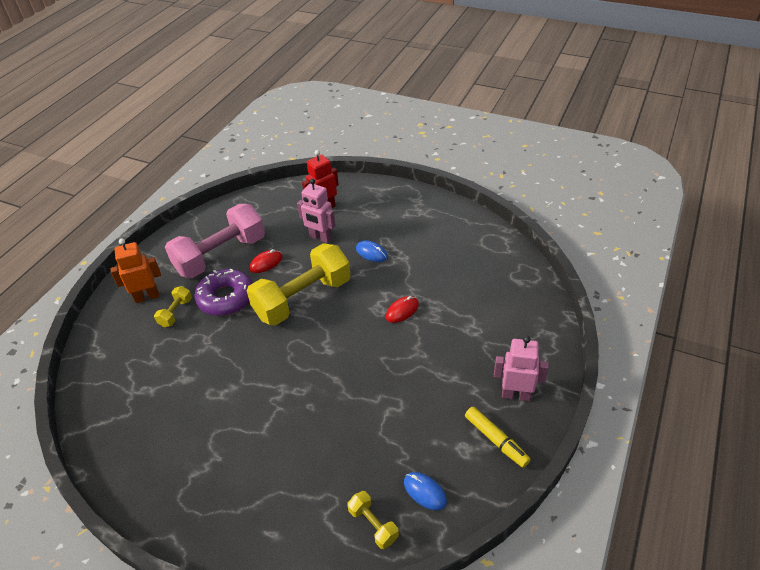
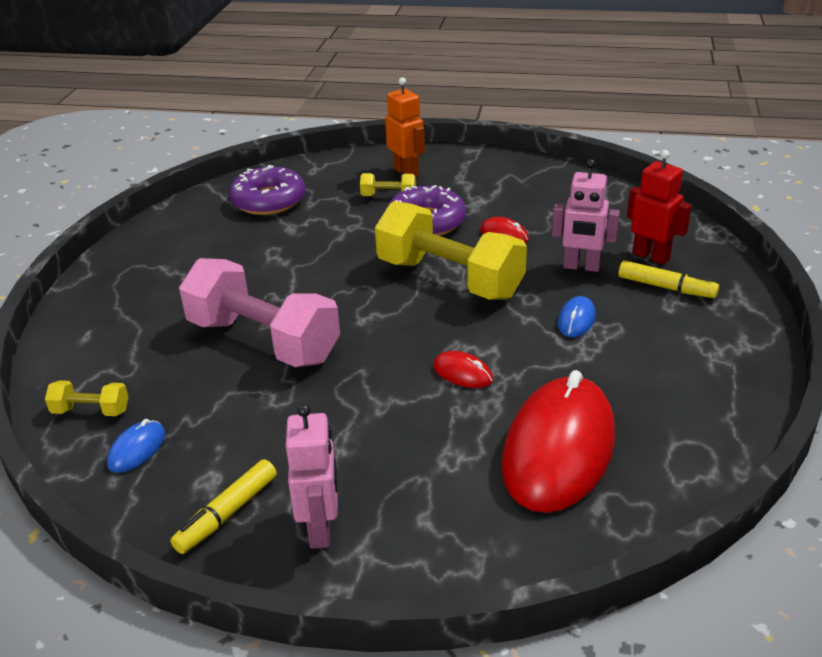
camera: 75 degrees right, 10 degrees down
(130, 390) = (268, 200): none -> purple donut
(221, 255) = (500, 199): pink dumbbell -> pink dumbbell (263, 340)
(320, 238) = (581, 267): pink robot -> pink robot turned 90 degrees counterclockwise
(357, 211) = (666, 288): none -> yellow marker
(373, 525) = (91, 411): yellow dumbbell -> yellow dumbbell turned 60 degrees clockwise
(476, 286) = (558, 449): none -> red mouse

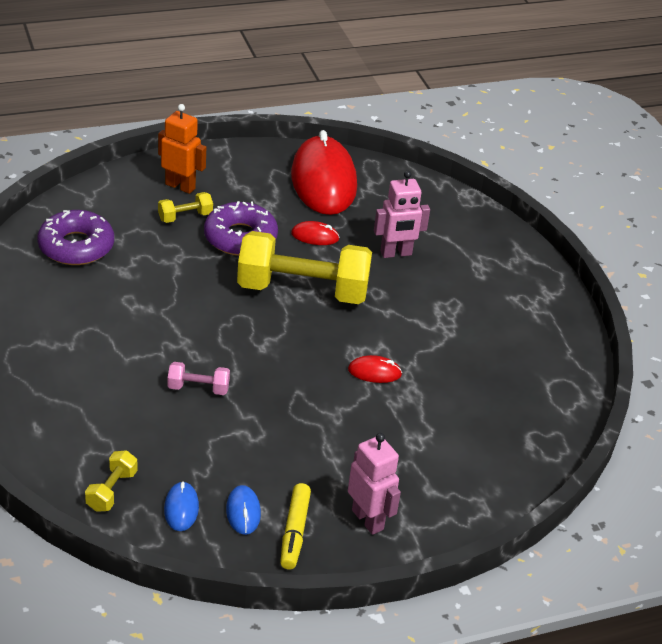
camera: 35 degrees left, 5 degrees up
(91, 411) = (111, 490): yellow dumbbell -> yellow dumbbell turned 45 degrees counterclockwise
(263, 340) = (198, 388): pink dumbbell -> pink dumbbell, size x0.43
(558, 449) = (480, 412): red mouse -> red mouse (323, 181)
(576, 320) = (423, 303): blue mouse -> blue mouse (243, 512)
(651, 256) = (440, 231): red robot -> none
(666, 288) = (468, 258): yellow marker -> none

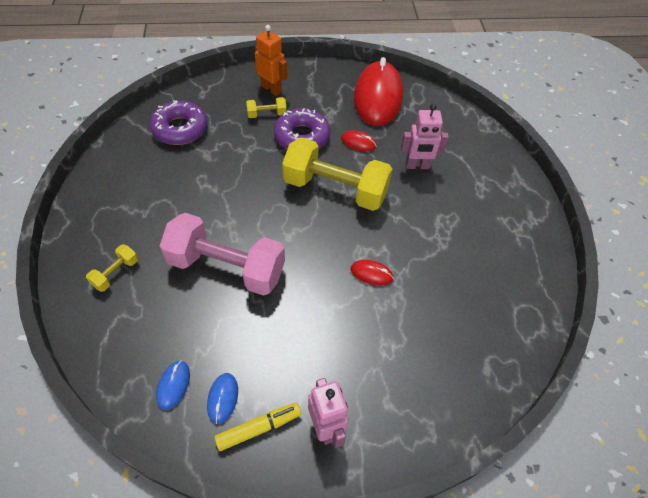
camera: 15 degrees right, 15 degrees up
(111, 490) = (125, 356): yellow dumbbell -> yellow dumbbell (116, 273)
(198, 388) = (226, 267): pink dumbbell -> pink dumbbell, size x2.34
(294, 532) = (259, 428): yellow marker -> yellow marker turned 135 degrees counterclockwise

